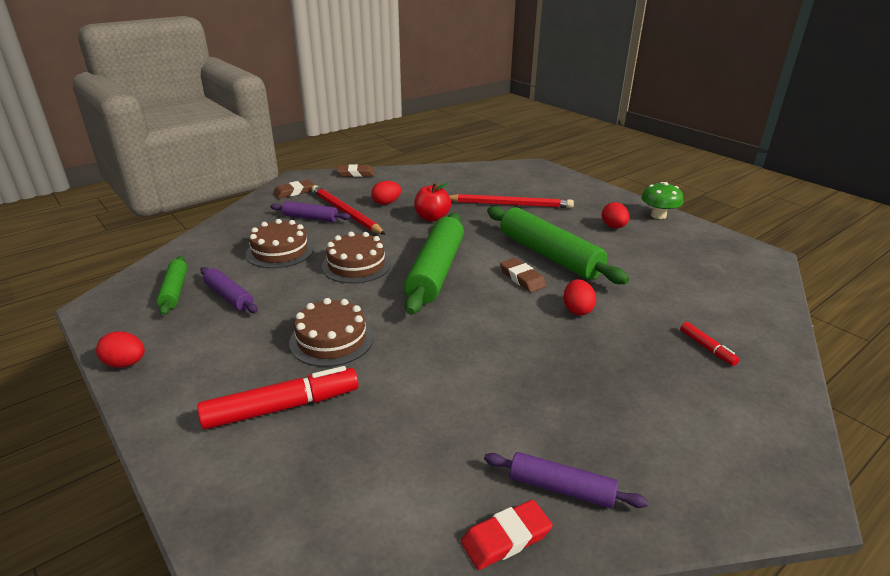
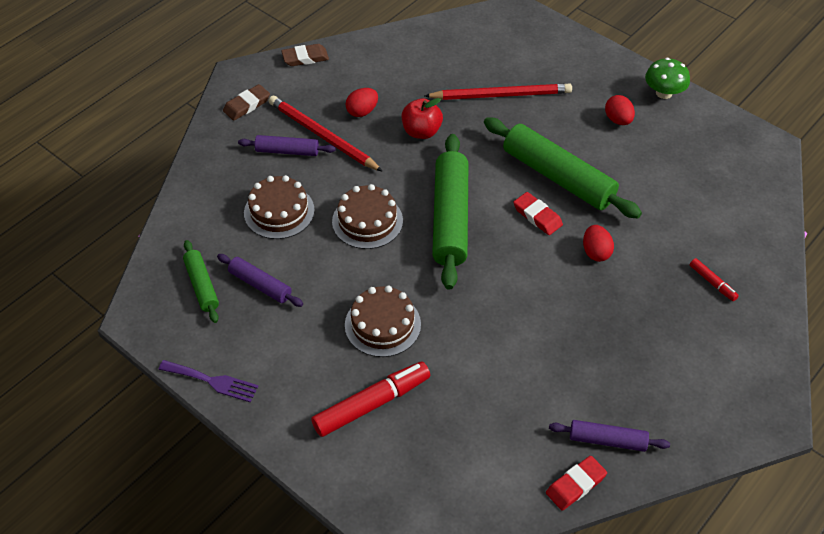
camera: 10 degrees left, 20 degrees up
(126, 363) = (211, 381): red egg -> purple fork
(522, 278) = (537, 216): brown eraser -> red eraser

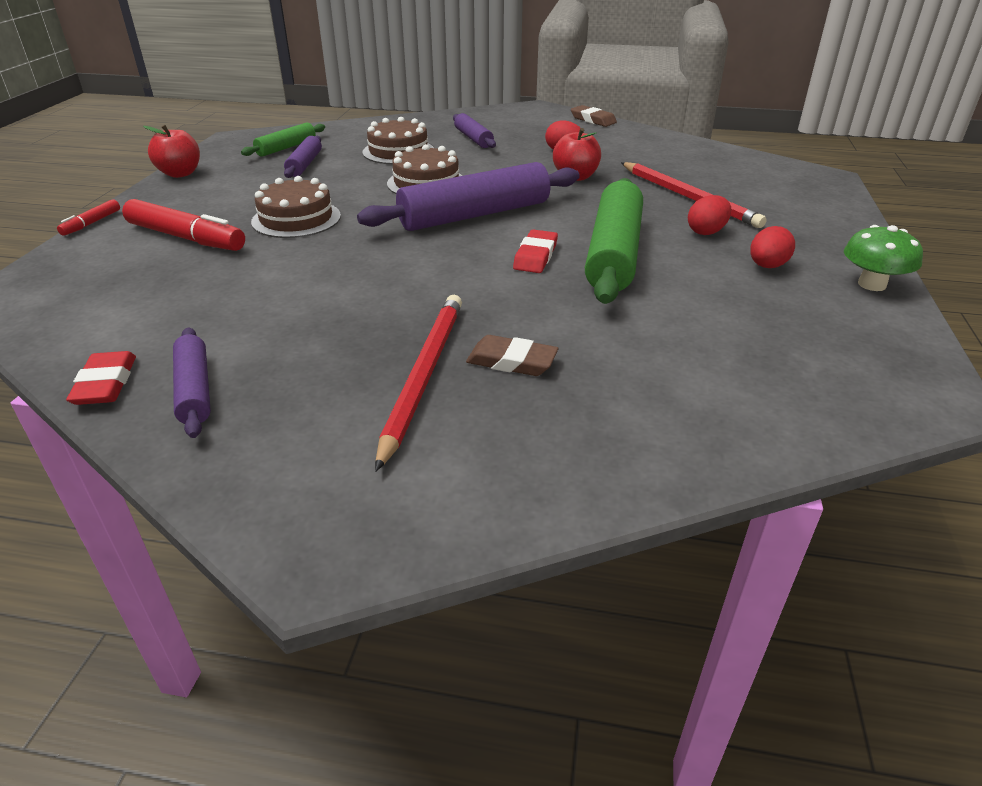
camera: 60 degrees right, 15 degrees down
(211, 381) = (180, 173): purple fork -> red apple
(247, 105) = (506, 116): brown eraser -> brown eraser (511, 361)
(323, 136) = (509, 145): red pencil -> red pencil (423, 376)
(450, 218) = (475, 215): green rolling pin -> purple rolling pin
(575, 485) = (105, 383): red eraser -> red eraser turned 60 degrees clockwise
(596, 252) = (521, 304): red egg -> red egg (706, 232)
(712, 282) = (568, 410): red marker -> red marker (92, 223)

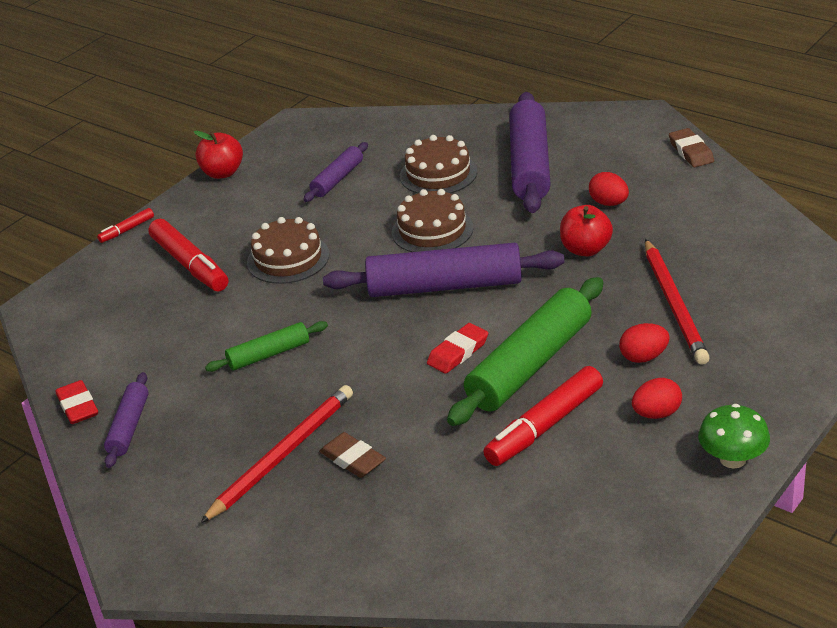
camera: 30 degrees right, 0 degrees up
(105, 383) = (78, 406): red eraser -> red eraser turned 45 degrees counterclockwise
(286, 148) = (335, 148): green rolling pin -> green rolling pin (268, 354)
(473, 138) = (529, 164): purple rolling pin -> purple rolling pin, size x1.91
(680, 293) = (545, 426): none -> red marker

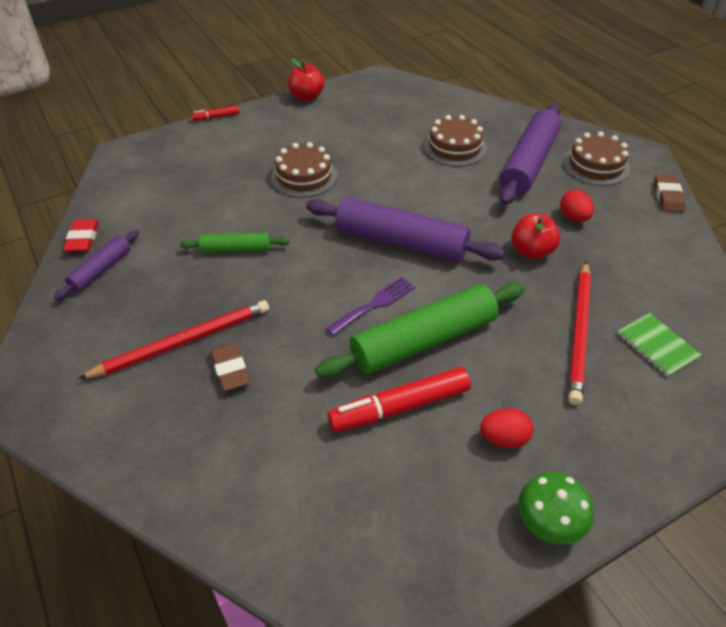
camera: 20 degrees right, 10 degrees up
(190, 264) = (236, 157): red marker -> none
(337, 179) = (380, 127): purple rolling pin -> none
(432, 230) = (421, 191): brown cake -> brown cake (596, 165)
(458, 352) = (374, 305): red eraser -> purple fork
(643, 357) = (524, 374): red egg -> none
(751, 290) = (657, 346): none -> green notebook

